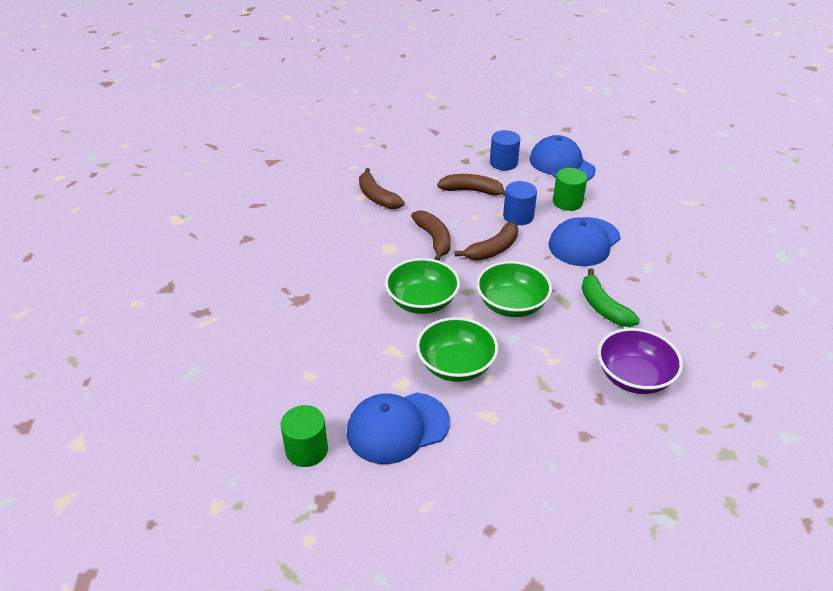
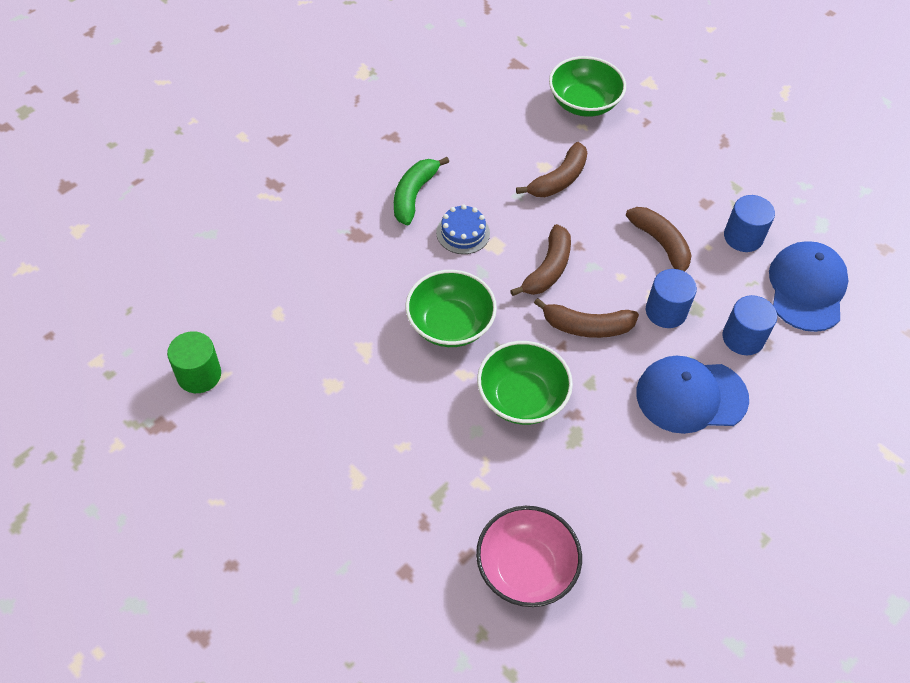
camera: 45 degrees right, 15 degrees up
(362, 255) = (463, 233): none -> blue cake
(377, 197) = (559, 179): brown banana -> brown banana turned 150 degrees counterclockwise
(397, 427) = (279, 419): blue cap -> none
(456, 365) = (394, 409): green bowl -> green bowl (583, 103)
(567, 202) = (743, 338): green cylinder -> blue cylinder
(603, 307) = (602, 478): green banana -> green banana (414, 195)
(634, 377) = (526, 568): purple bowl -> pink bowl

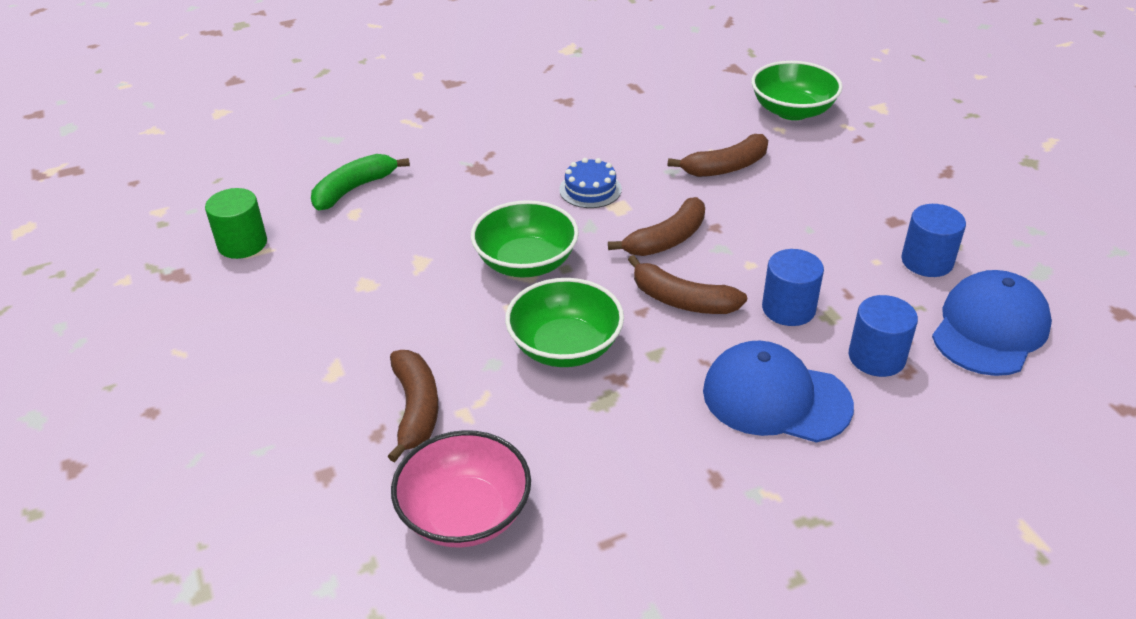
camera: 25 degrees right, 15 degrees down
(414, 195) = (557, 149): green banana -> green banana (354, 189)
(661, 244) = (816, 246): brown banana -> brown banana (416, 409)

